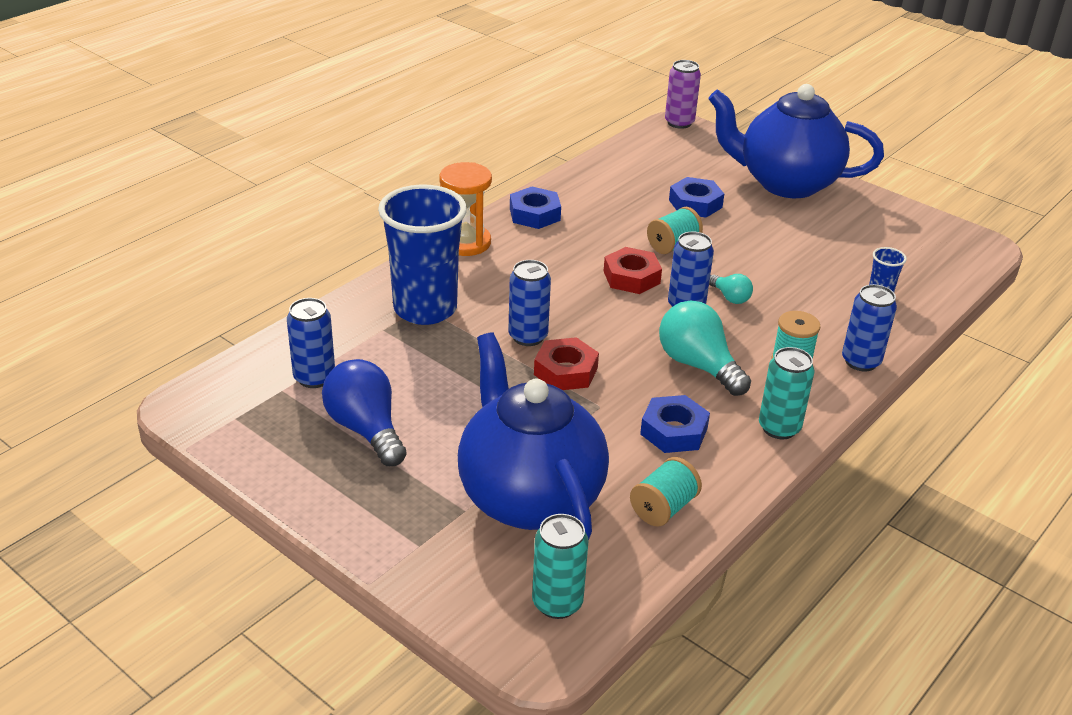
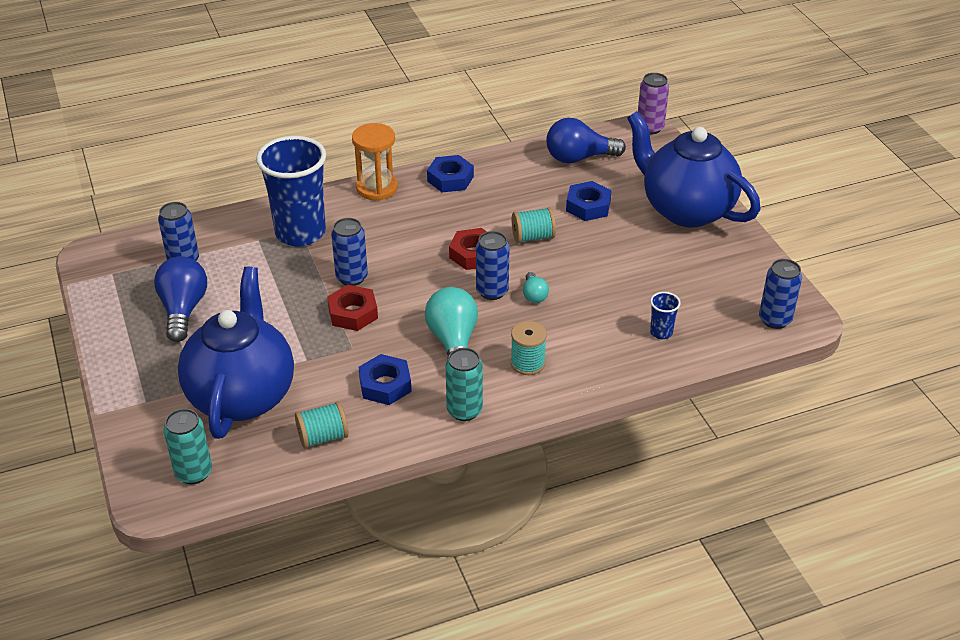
camera: 30 degrees right, 5 degrees up
(641, 164) = (579, 158): none -> blue light bulb
(861, 361) = (584, 382): blue can -> blue can (775, 319)

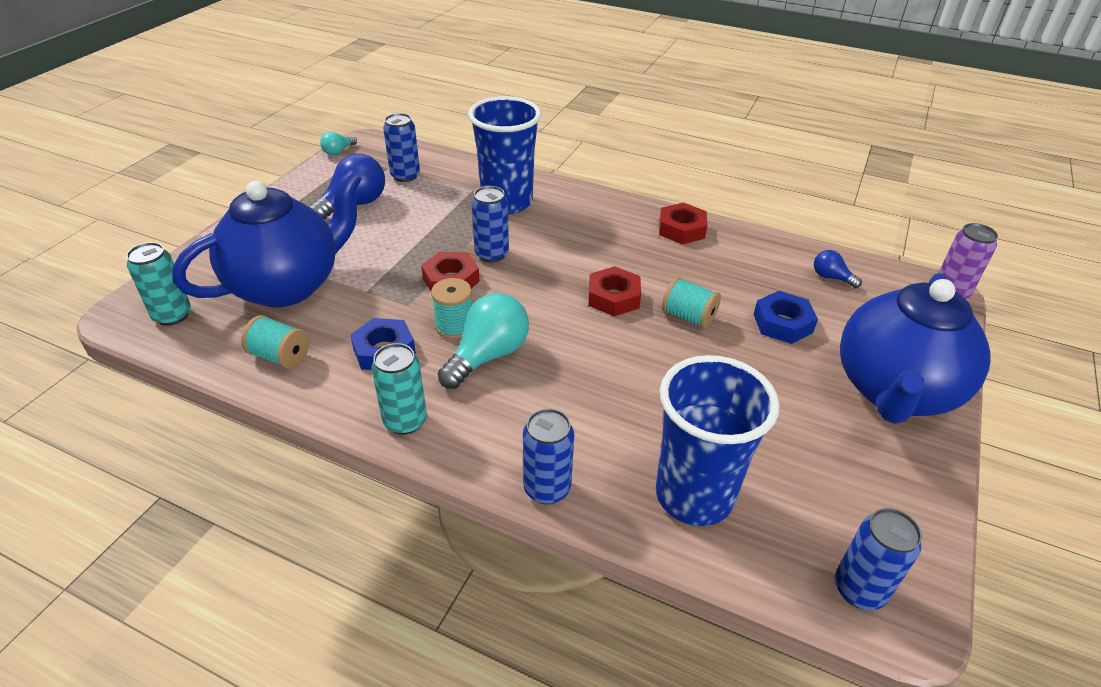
camera: 45 degrees right, 0 degrees up
(377, 188) = (611, 203): orange hourglass -> none
(450, 179) = (681, 229): blue nut -> red nut
(492, 291) = (583, 337): blue can -> blue can (547, 488)
(527, 363) = (519, 422): turquoise spool -> turquoise spool (454, 326)
(534, 295) = (616, 366): turquoise light bulb -> turquoise light bulb (338, 151)
(579, 158) = (831, 277): blue light bulb -> blue light bulb, size x0.51
(661, 332) = (694, 495): blue cup -> blue cup, size x2.45
(686, 209) = (894, 391): blue teapot -> blue teapot turned 150 degrees counterclockwise

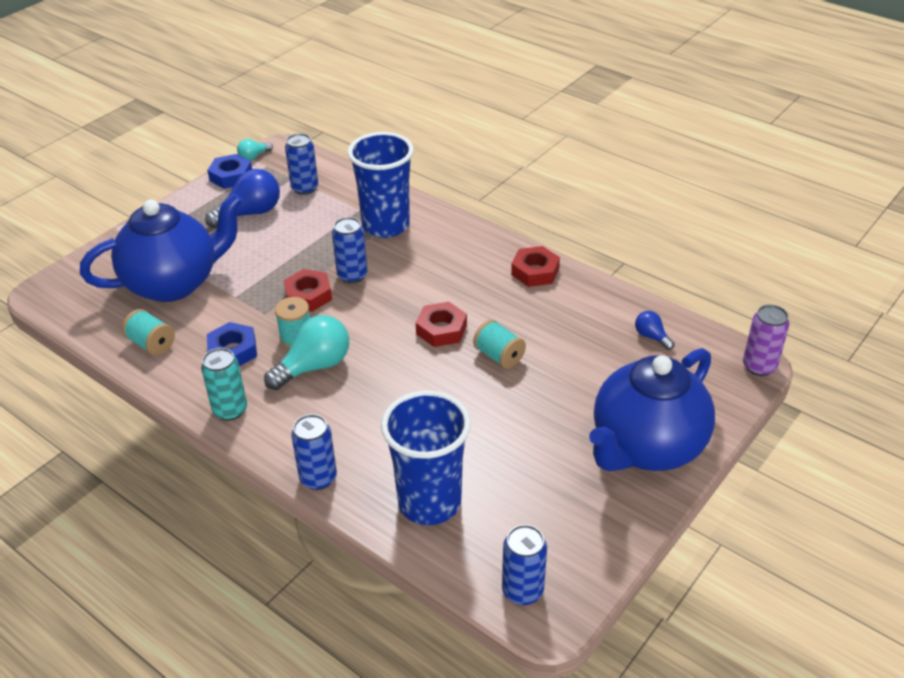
camera: 15 degrees right, 0 degrees up
(172, 315) = (79, 298): turquoise can -> none
(782, 323) = (581, 373): blue nut -> blue nut (231, 176)

